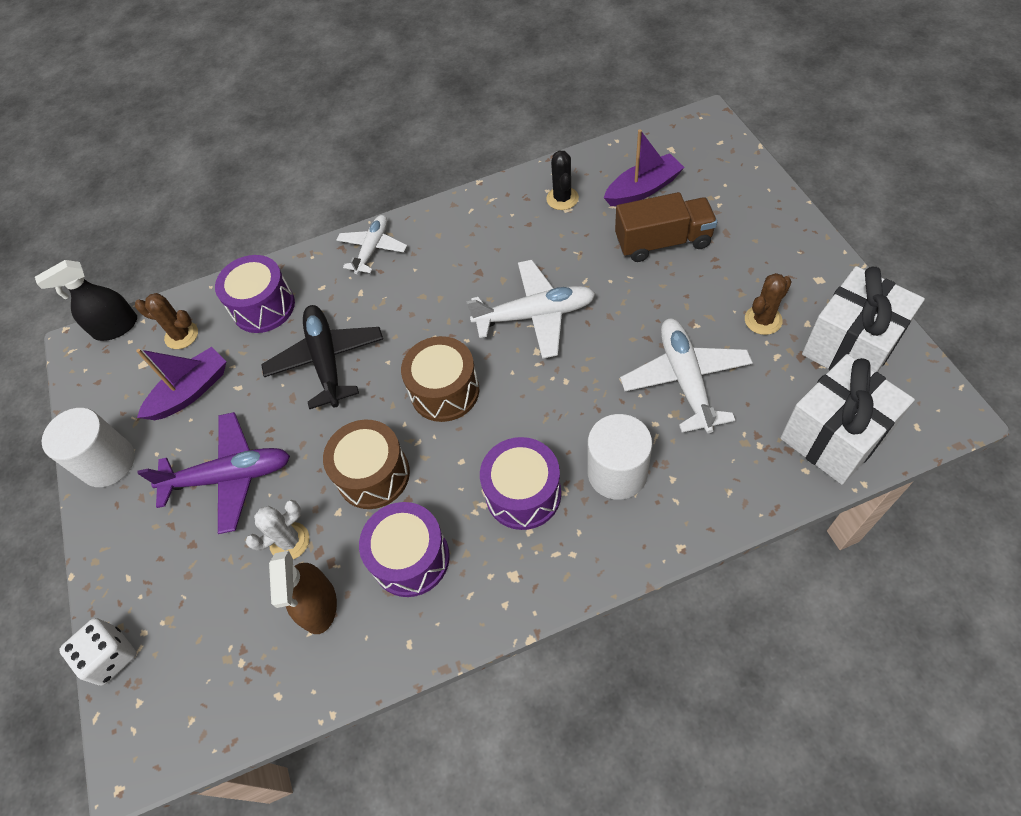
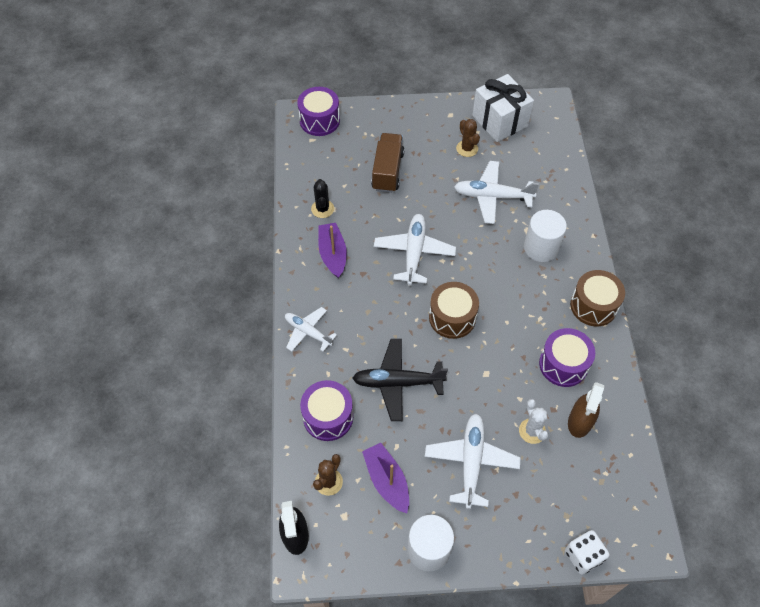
camera: 80 degrees left, 0 degrees up
(230, 477) = (471, 462): purple plane -> white plane
(318, 605) = (580, 421): brown spray bottle -> brown spray bottle turned 105 degrees clockwise
(373, 475) = (500, 372): brown drum -> brown drum (593, 306)
(523, 494) = (539, 296): purple drum -> purple drum (319, 120)
(562, 198) = (322, 209): black cactus -> black cactus turned 75 degrees clockwise
(643, 189) = (339, 165): purple boat -> purple boat (333, 254)
(834, 436) = (550, 150): white gift -> none

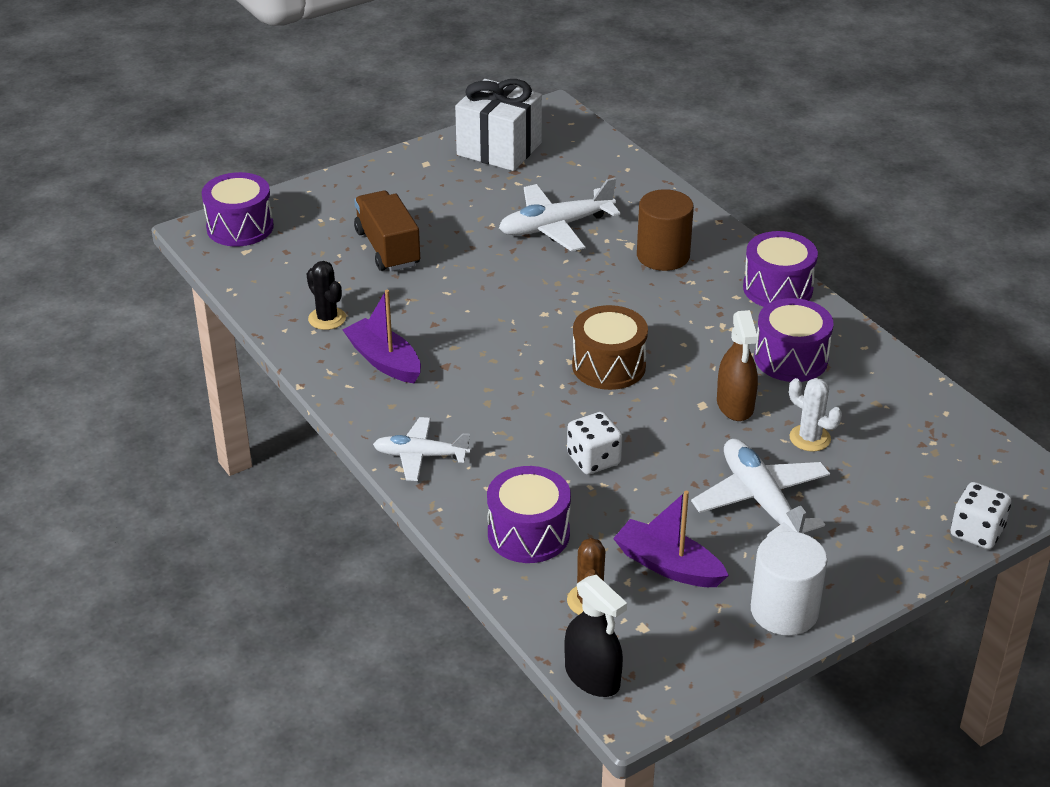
camera: 30 degrees left, 20 degrees down
(397, 382) = (593, 459): black plane -> white dice
(414, 253) = (499, 319): white plane -> none
(467, 148) = (479, 190): brown cactus -> none
(541, 248) = (663, 256): white cylinder -> brown cylinder
(580, 421) = (859, 405): brown spray bottle -> brown spray bottle (735, 405)
(593, 306) = (777, 288): brown drum -> purple drum

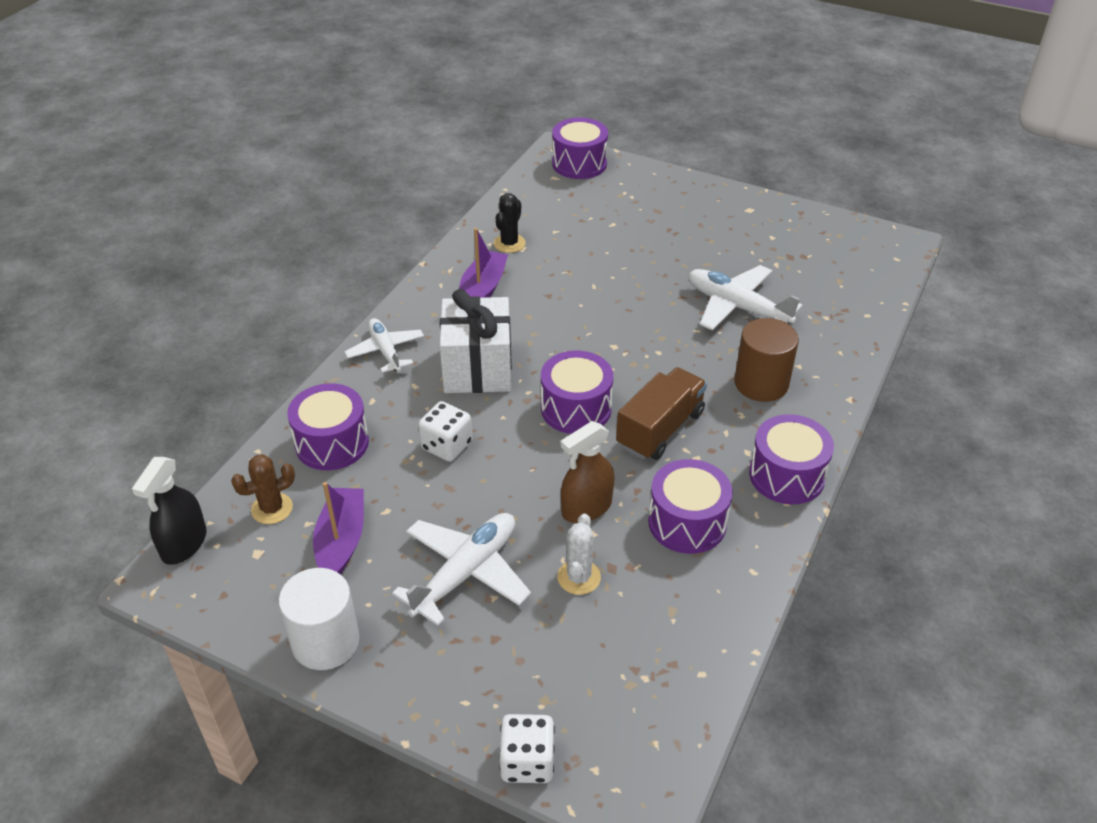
camera: 60 degrees right, 5 degrees up
(388, 248) = (620, 236): brown truck -> brown truck (660, 429)
(499, 149) = (812, 236): white gift -> white gift (477, 368)
(608, 366) = (576, 408): brown drum -> purple drum

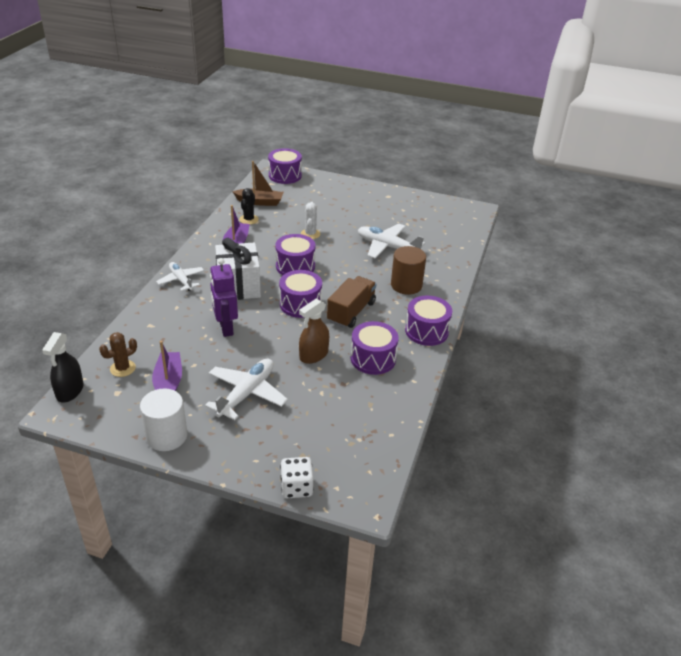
camera: 10 degrees left, 5 degrees down
(332, 443) = (155, 331): purple drum -> purple drum (295, 266)
(447, 446) = (226, 328): white dice -> purple robot
(531, 211) = (259, 202): none -> brown boat
(579, 577) = (314, 391): white cactus -> white cactus (310, 234)

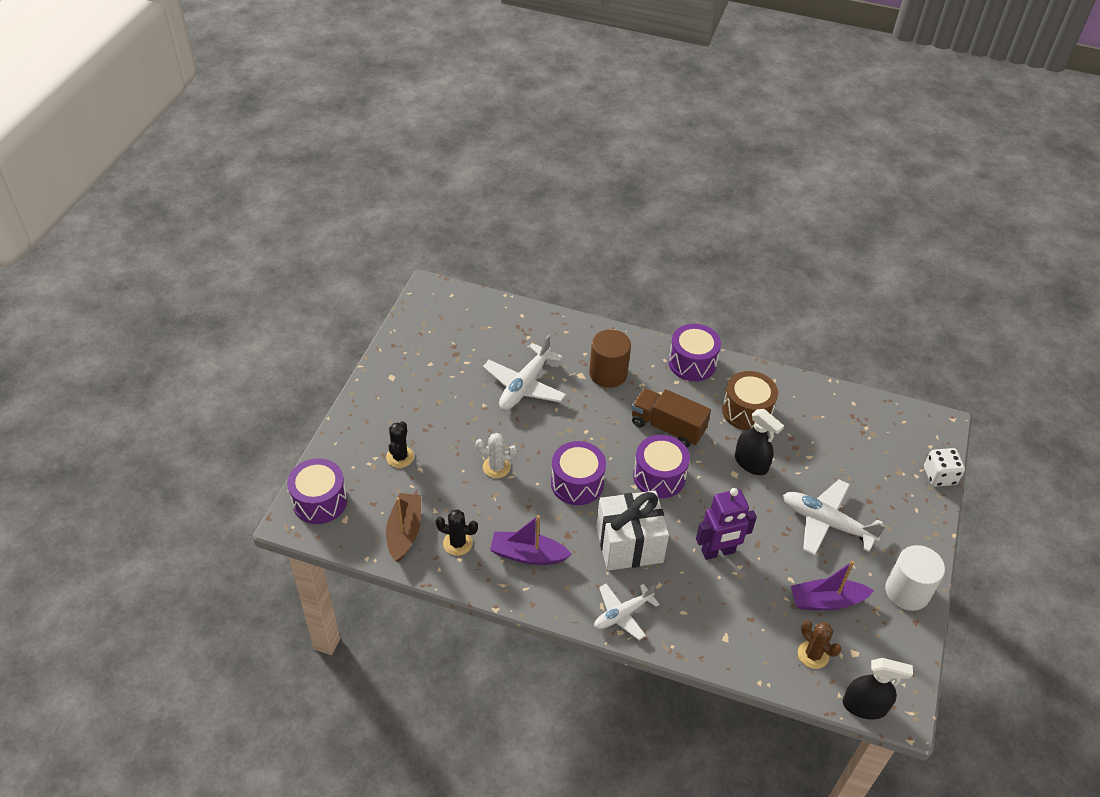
camera: 90 degrees left, 10 degrees up
(313, 355) = (751, 463): brown spray bottle -> black spray bottle
(319, 200) = (400, 457): none -> black cactus
(373, 359) = (747, 411): purple drum -> brown drum

